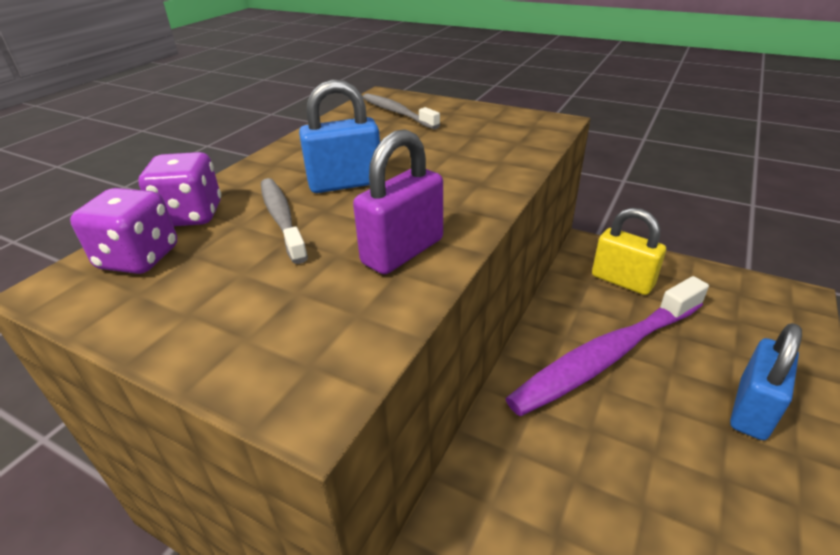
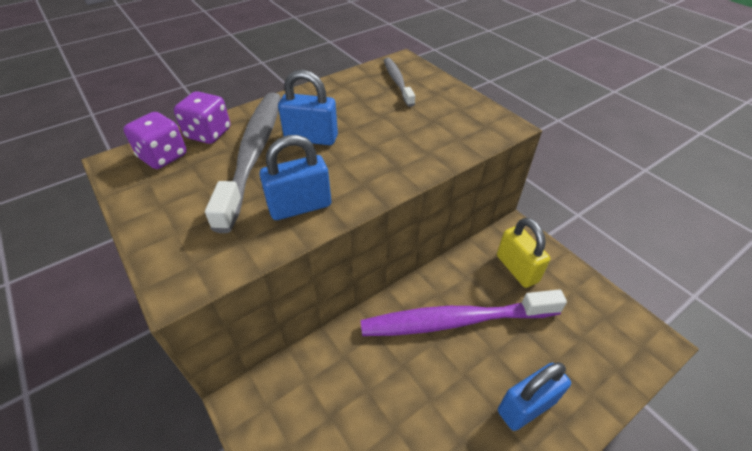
camera: 25 degrees right, 10 degrees up
(282, 219) = (253, 154): grey toothbrush -> grey toothbrush, size x1.87
(403, 251) = (300, 206): purple padlock -> blue padlock

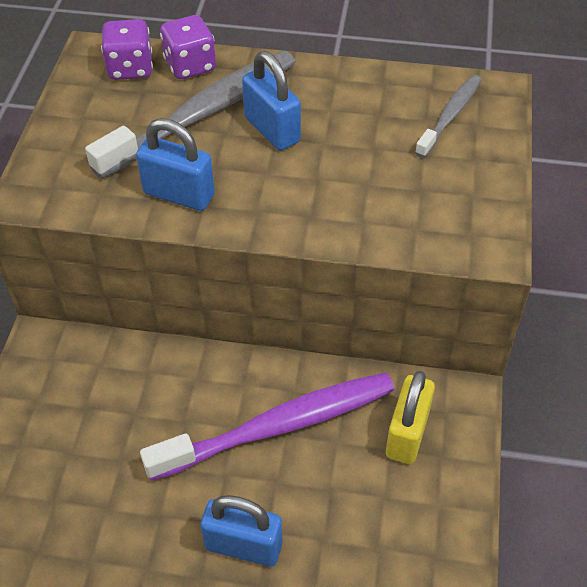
camera: 45 degrees right, 5 degrees up
(456, 321) = (277, 427): purple toothbrush -> purple toothbrush turned 120 degrees clockwise

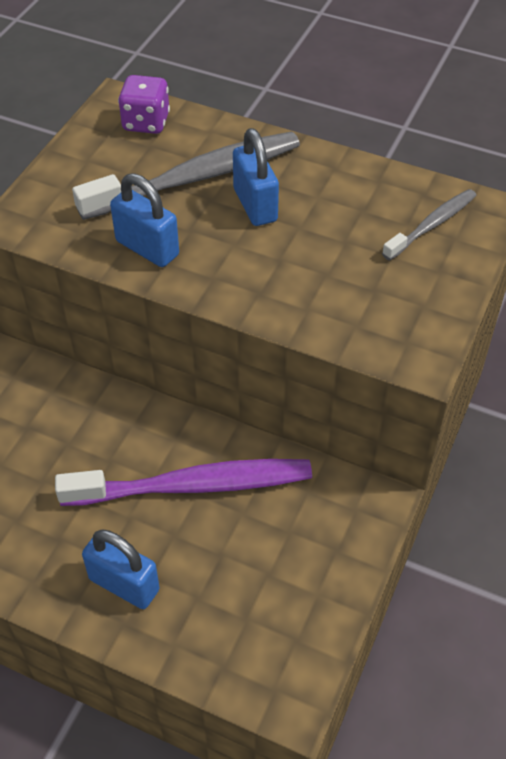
camera: 15 degrees right, 0 degrees up
(190, 66) = (201, 130): purple dice -> none
(407, 434) = (311, 522): yellow padlock -> none

